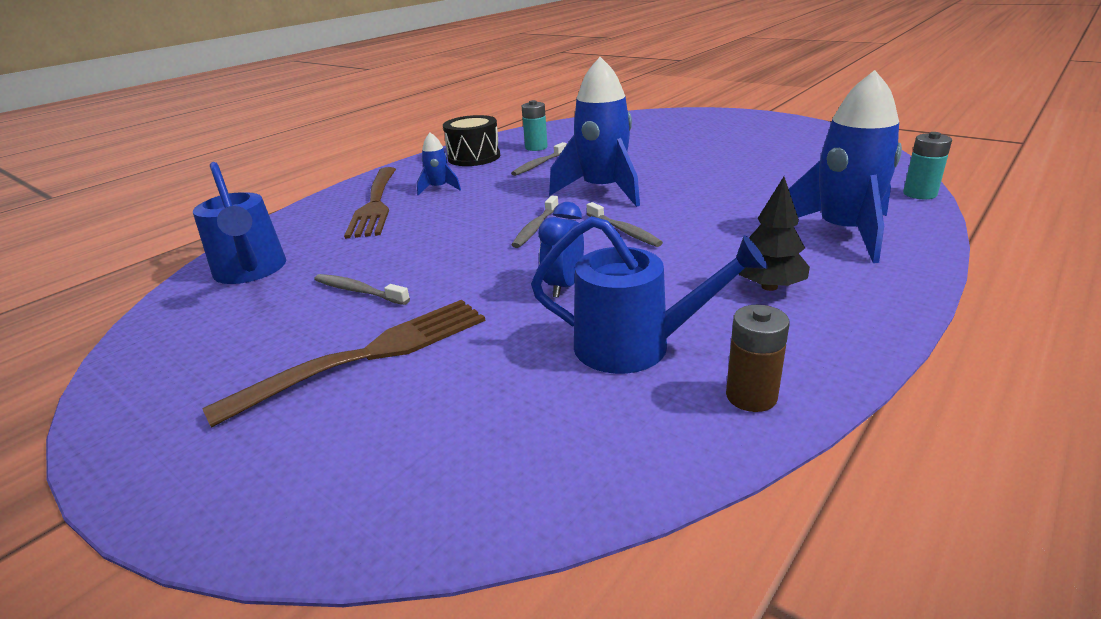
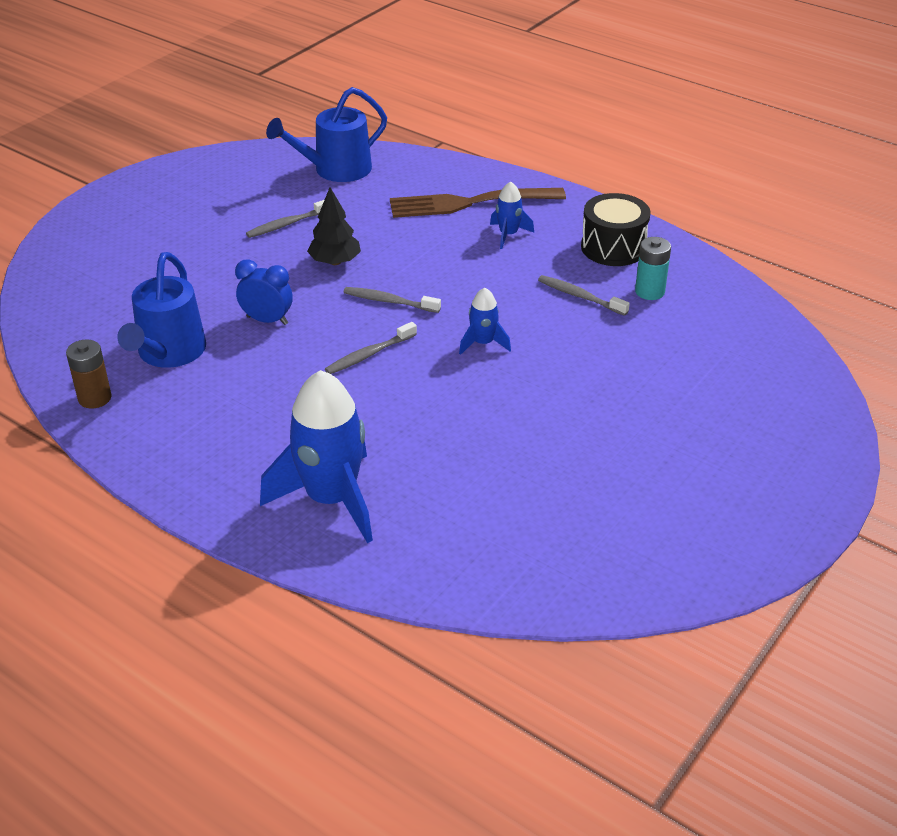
camera: 85 degrees right, 10 degrees up
(359, 291) = (287, 224): grey toothbrush -> grey toothbrush turned 150 degrees counterclockwise
(368, 356) = (195, 243): brown fork -> none
(603, 190) = (483, 343): blue rocket -> blue rocket, size x0.47
(769, 286) = (234, 429): black tree -> black tree (335, 262)
(919, 194) = (428, 592): turquoise battery -> none

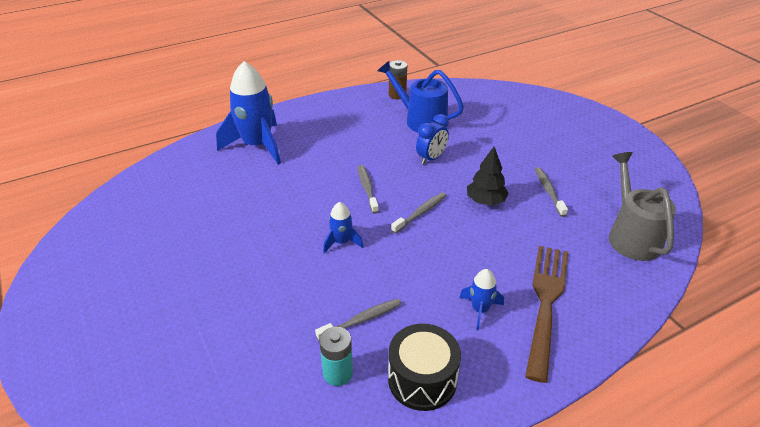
camera: 115 degrees right, 0 degrees up
(336, 170) = (631, 236): blue watering can -> grey watering can

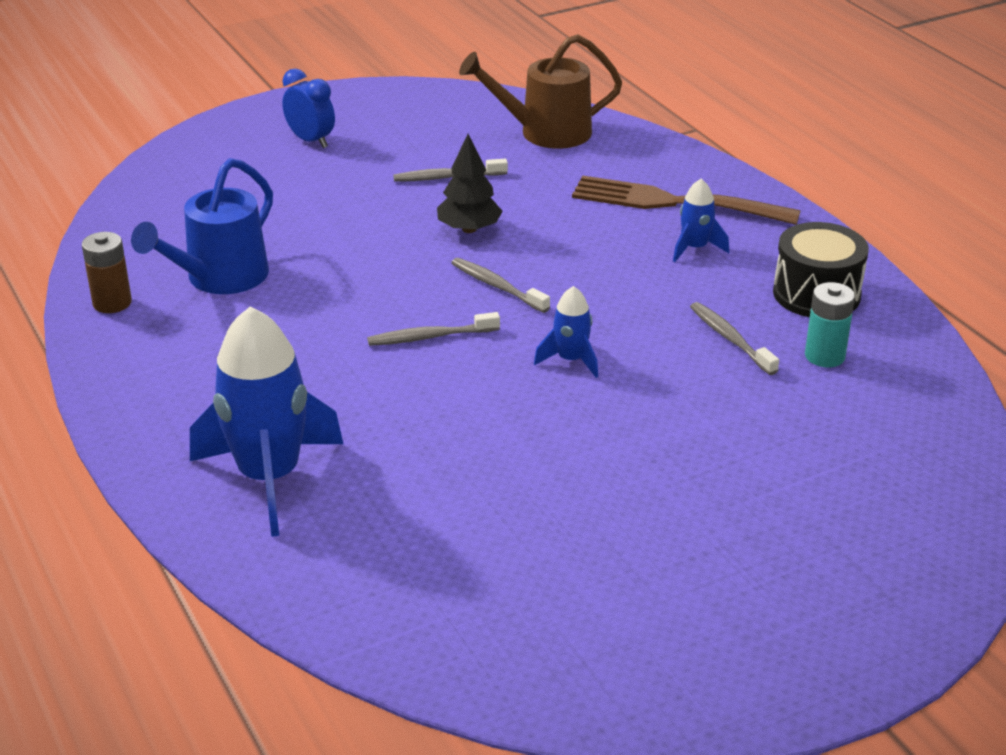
camera: 90 degrees left, 5 degrees down
(431, 158) = (347, 272): blue clock -> blue clock (311, 141)
(631, 236) = (546, 132): grey watering can -> brown watering can

